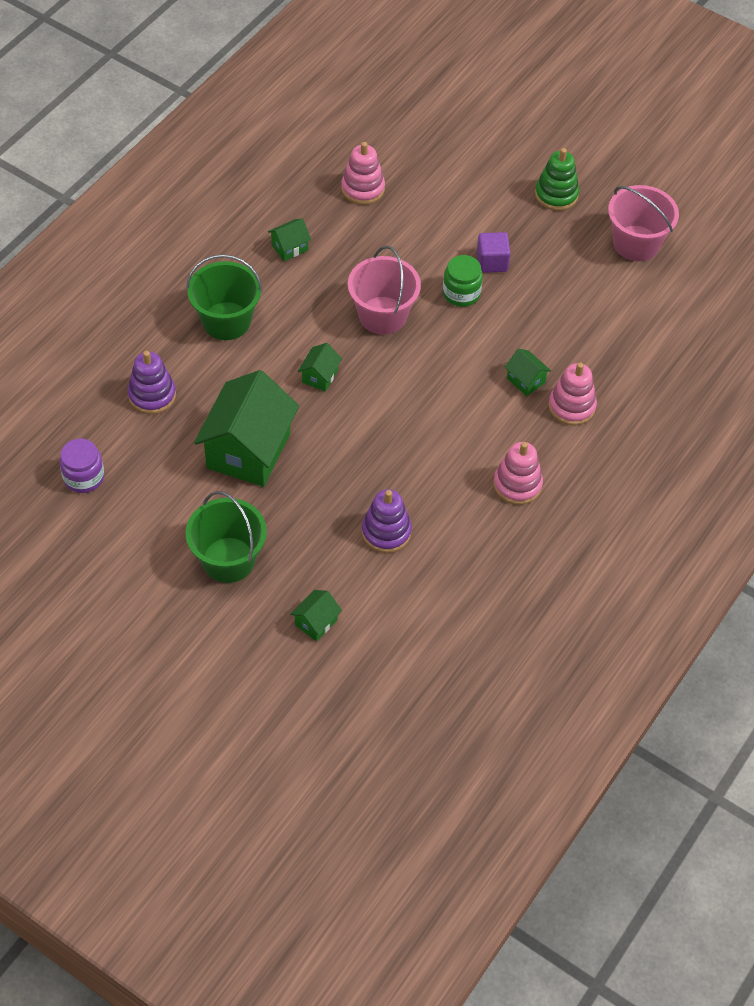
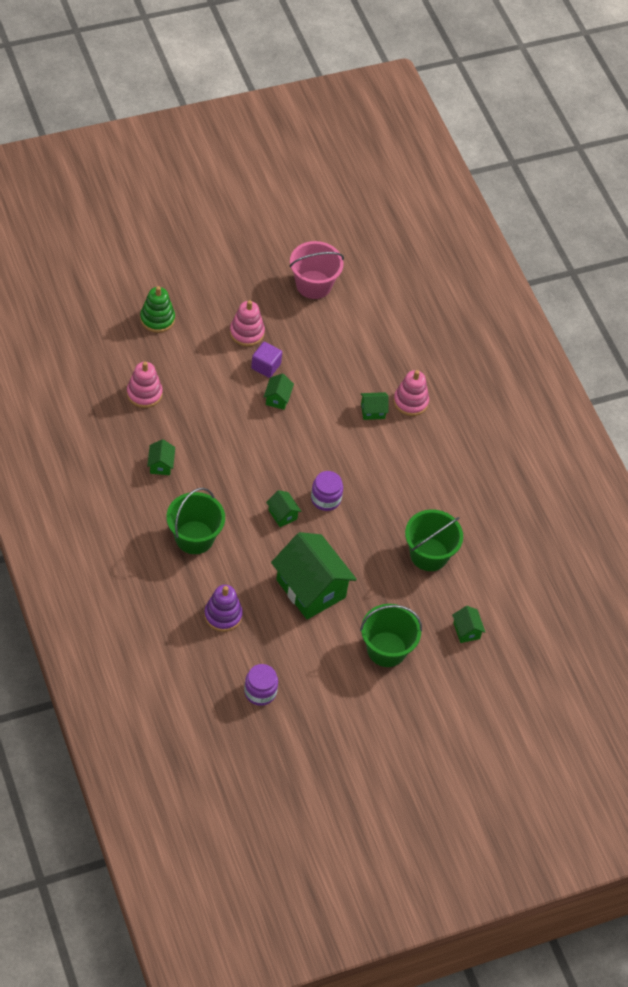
camera: 60 degrees left, 0 degrees up
(373, 401) = (325, 499): none -> purple jar
(382, 315) = (261, 451): pink bucket -> none
(386, 532) = (429, 554): purple stacking toy -> green bucket
(461, 293) = (277, 398): green jar -> green house
(517, 485) = (446, 466): pink stacking toy -> pink stacking toy (247, 333)
(556, 195) = (239, 297): green stacking toy -> green stacking toy (157, 319)

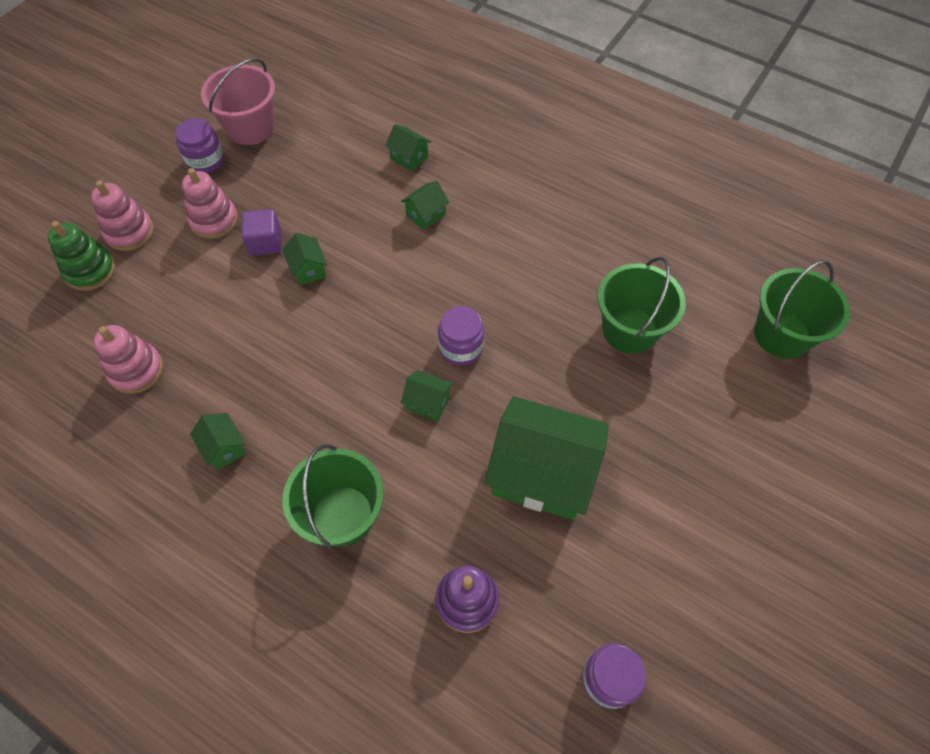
camera: 30 degrees left, 5 degrees up
(270, 290) = (205, 160): none -> purple jar
(386, 649) = (697, 484): green bucket -> green bucket (782, 334)
(410, 402) = (456, 180): pink stacking toy -> pink stacking toy (129, 232)
(466, 631) = (754, 390): green house -> green house (409, 157)

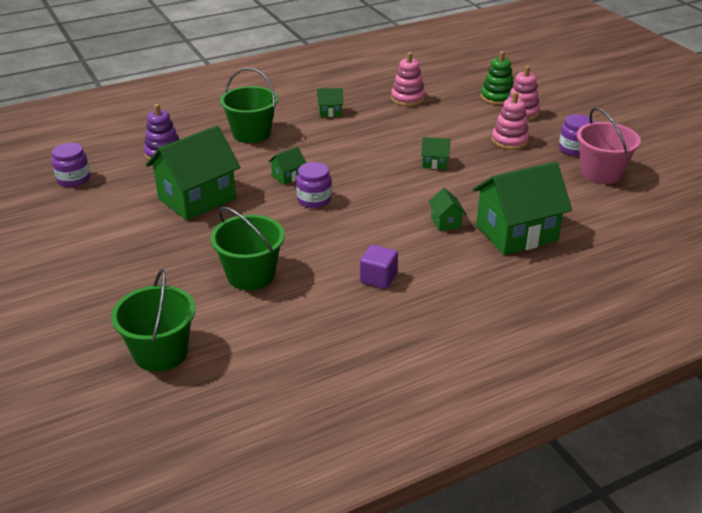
camera: 120 degrees right, 25 degrees down
(265, 242) = (472, 154): purple cube -> purple cube (378, 278)
(409, 157) = (516, 233): green house -> green house, size x2.31

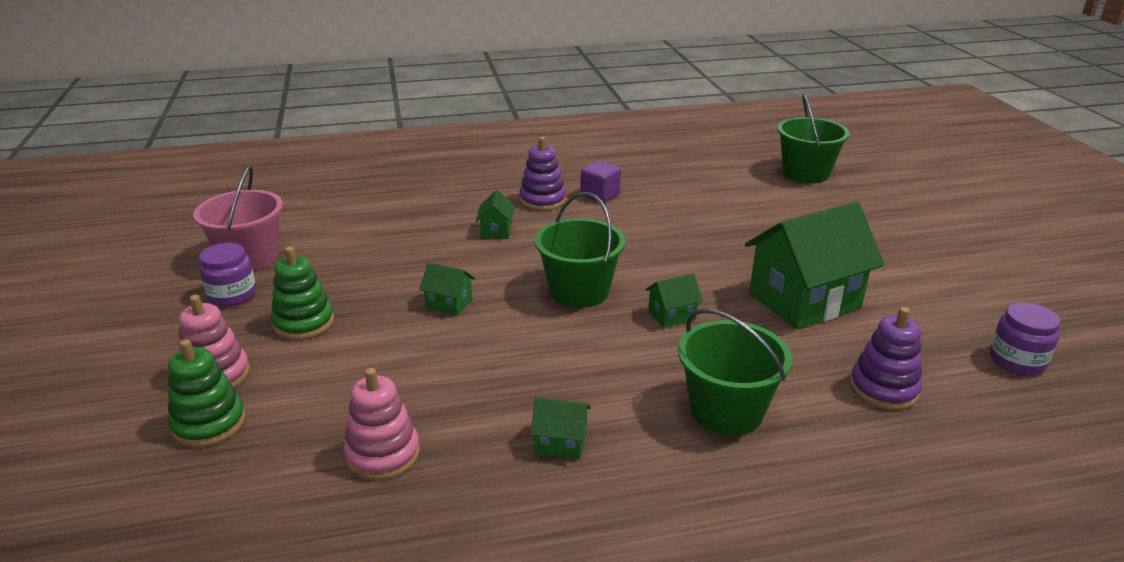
camera: 165 degrees left, 5 degrees down
(251, 275) = (728, 213): green bucket -> green bucket (579, 291)
(314, 200) = (642, 277): purple jar -> none
(429, 262) = (542, 200): none -> purple stacking toy
(509, 141) = (304, 323): pink stacking toy -> green stacking toy
(516, 233) = (431, 211): green house -> none

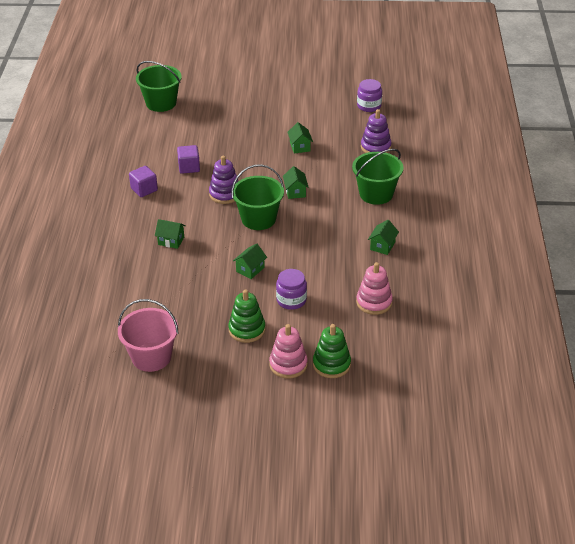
camera: 75 degrees left, 10 degrees up
(232, 295) = (199, 363): purple jar -> purple jar (291, 300)
(542, 200) = (138, 215): purple stacking toy -> purple stacking toy (225, 194)
(672, 216) = (189, 167): none -> purple cube
(804, 300) = (300, 147): green house -> green house, size x0.43

